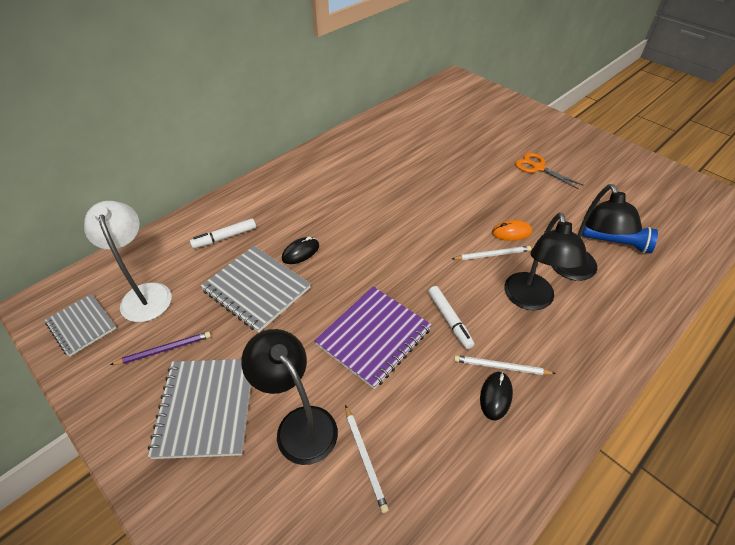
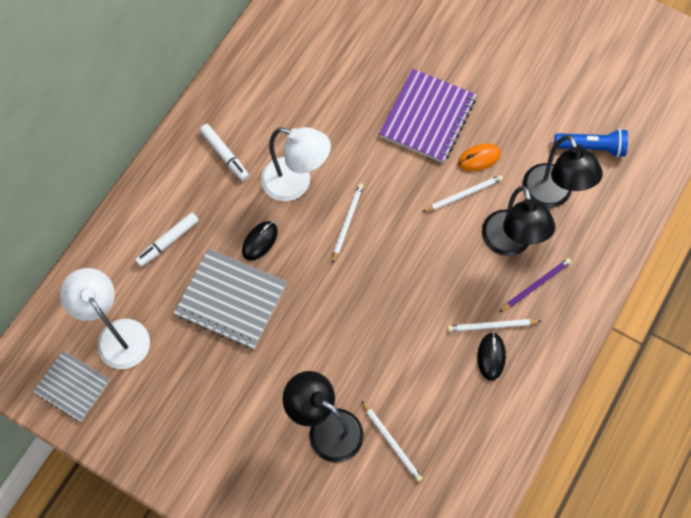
camera: 15 degrees left, 20 degrees up
(164, 349) = (169, 390): purple pencil -> purple pencil (535, 285)
(206, 408) = (237, 436): grey notebook -> none
(347, 220) = (296, 183): none -> white lamp
(373, 337) = (366, 324): purple notebook -> purple notebook (427, 117)
(381, 254) = (347, 222): none -> white pencil
(449, 320) = (435, 287): white marker -> white marker (225, 155)
(537, 167) = (496, 48): orange scissors -> none

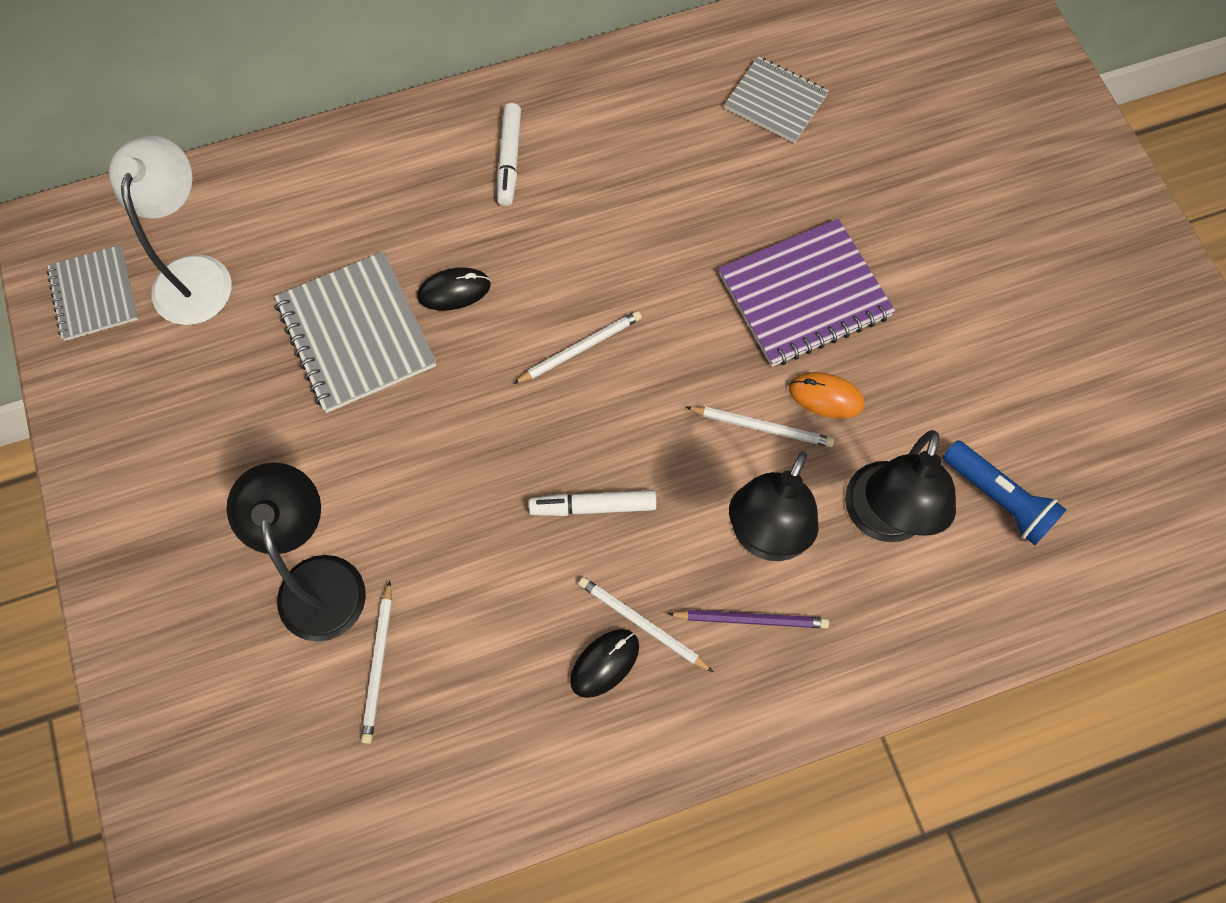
camera: 40 degrees right, 0 degrees up
(168, 241) = (350, 211): white marker -> white marker (593, 506)
(296, 183) = (562, 254): white lamp -> none
(329, 31) = (775, 102): none -> grey notebook

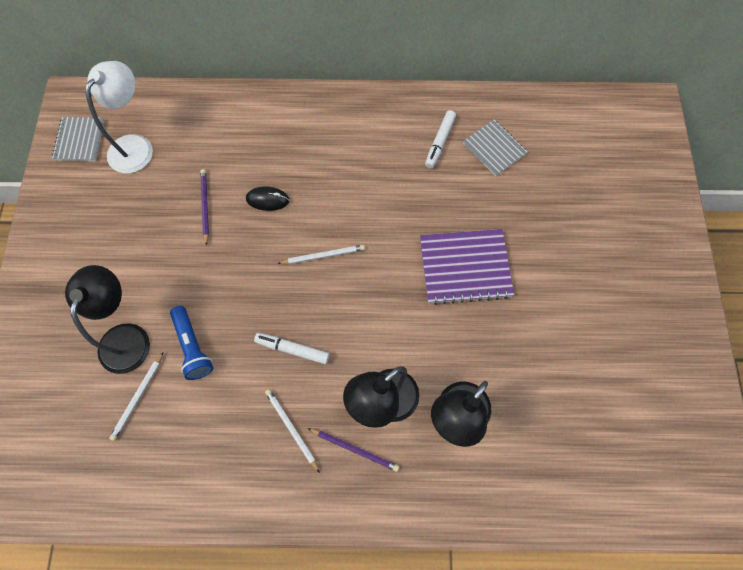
camera: 20 degrees right, 0 degrees up
(356, 334) = (205, 206): grey notebook -> purple pencil
(509, 159) = (329, 135): white marker -> white marker (439, 142)
(604, 663) = (261, 444): black mouse -> none
(761, 427) = (408, 337): white pencil -> none
(825, 397) = (453, 332): orange mouse -> none
(998, 499) = (532, 430): blue flashlight -> blue flashlight (192, 347)

